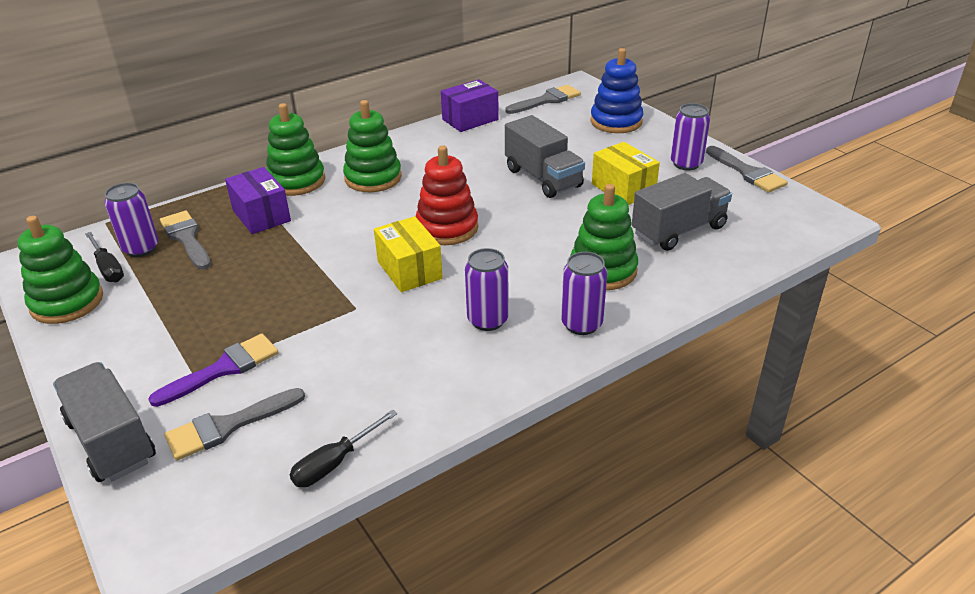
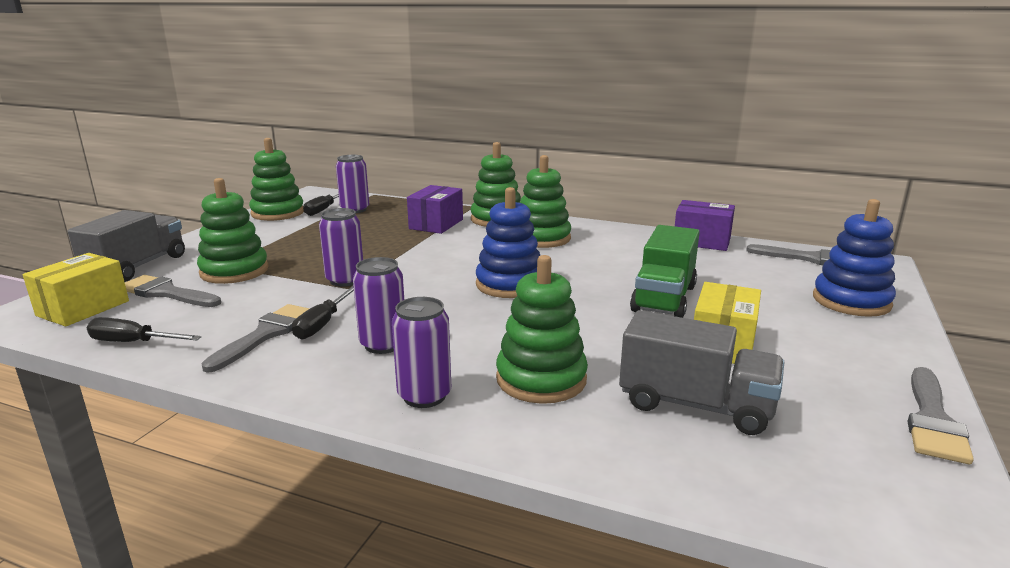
camera: 55 degrees right, 15 degrees down
(186, 238) = (381, 215): grey brush -> grey brush (266, 334)
(223, 369) = (234, 271): purple brush -> green stacking toy
(409, 270) = (425, 290): yellow box -> yellow box (83, 308)
(417, 341) = (322, 324): none -> black screwdriver
(447, 228) = (509, 284): red stacking toy -> blue stacking toy
(543, 178) = (664, 298): grey truck -> green truck
(686, 164) = (855, 367): purple can -> purple can (345, 280)

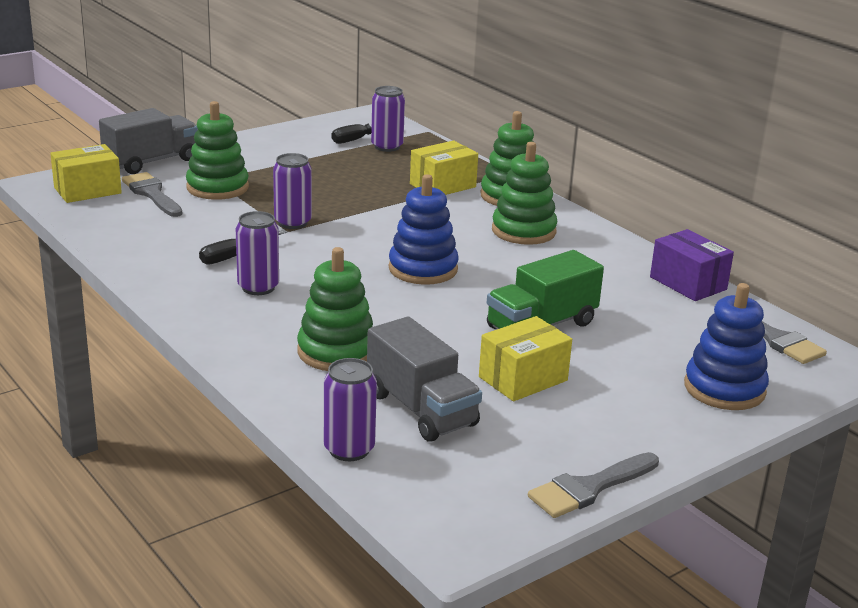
camera: 30 degrees right, 5 degrees up
(133, 342) = (98, 230): black screwdriver -> none
(266, 334) = (187, 252): grey brush -> none
(278, 213) = (313, 132): green stacking toy -> none
(424, 396) = (242, 334): purple can -> purple can (349, 449)
(436, 224) = (443, 185): purple box -> yellow box

